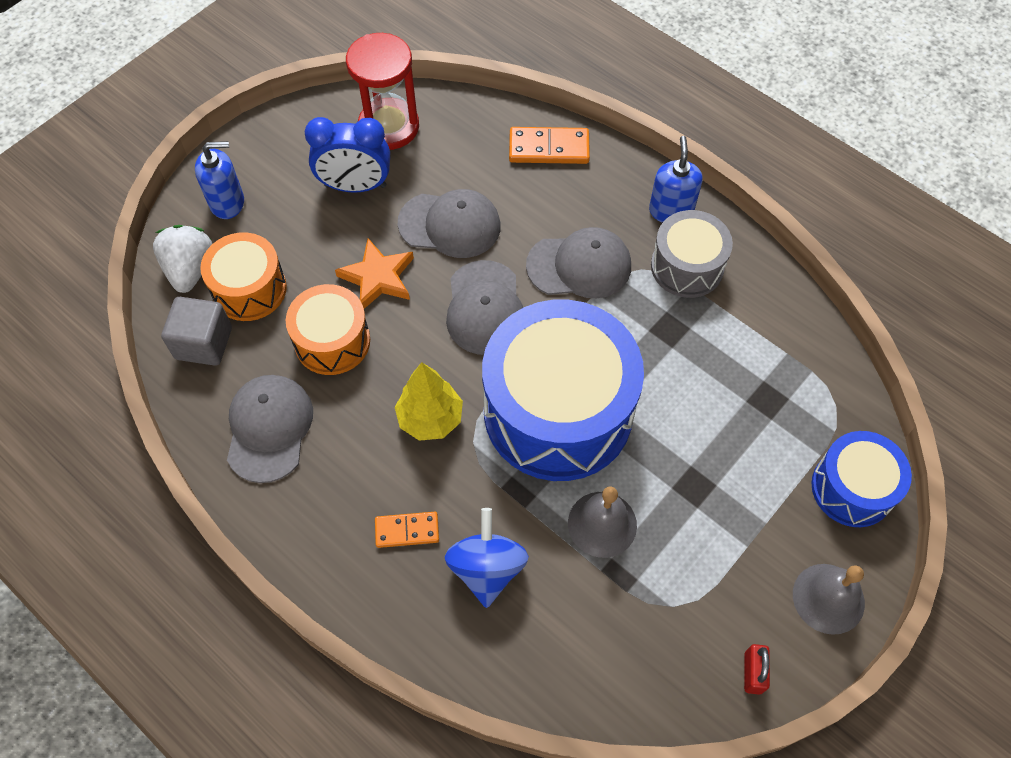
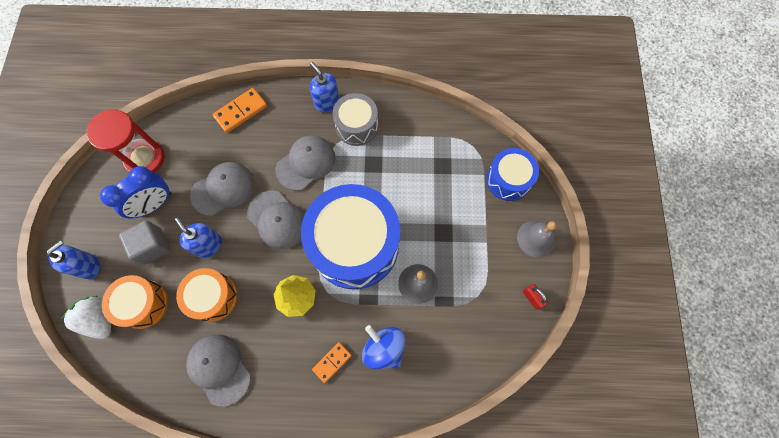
camera: 40 degrees left, 10 degrees up
(204, 343) = (143, 352): grey cube -> grey cube (152, 246)
(378, 277) = (208, 245): orange star -> blue soap dispenser

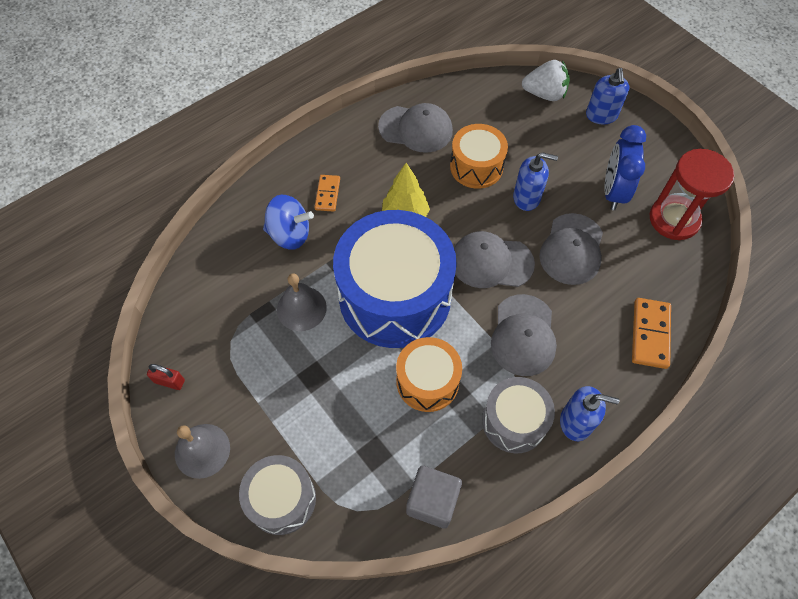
camera: 140 degrees right, 10 degrees down
(143, 304) = (525, 124): orange drum -> orange drum (427, 381)
(152, 246) = (571, 163): grey cube -> grey cube (432, 501)
(508, 180) = (282, 499): blue drum -> grey drum

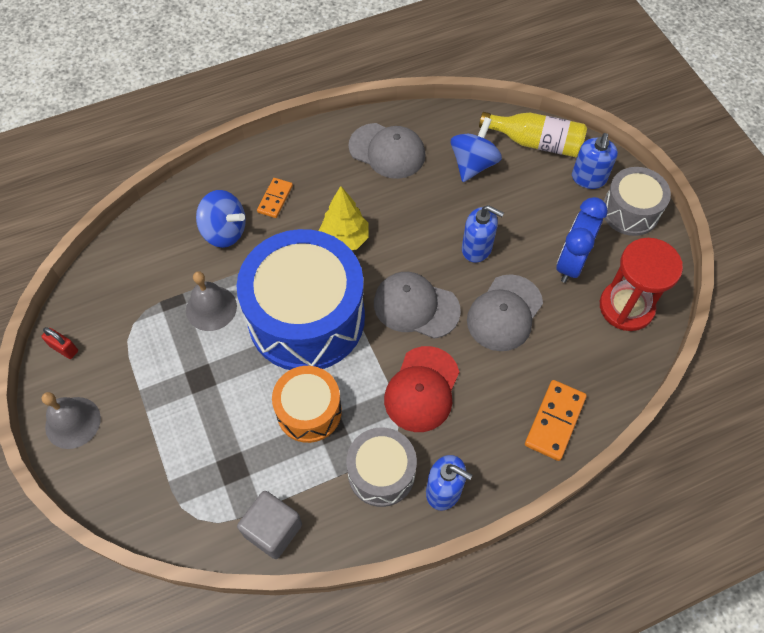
camera: 15 degrees right, 0 degrees up
(282, 499) = (131, 488): grey drum -> grey drum (630, 211)
(476, 166) = (436, 204): orange drum -> none
(497, 124) = (473, 164): none -> blue spinning top
(523, 335) = (422, 389): grey cap -> red cap
(544, 94) = (535, 142): white strawberry -> yellow bottle

